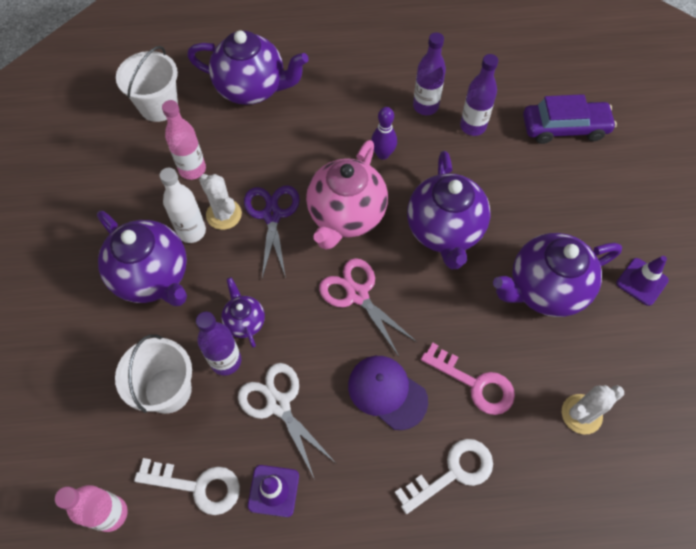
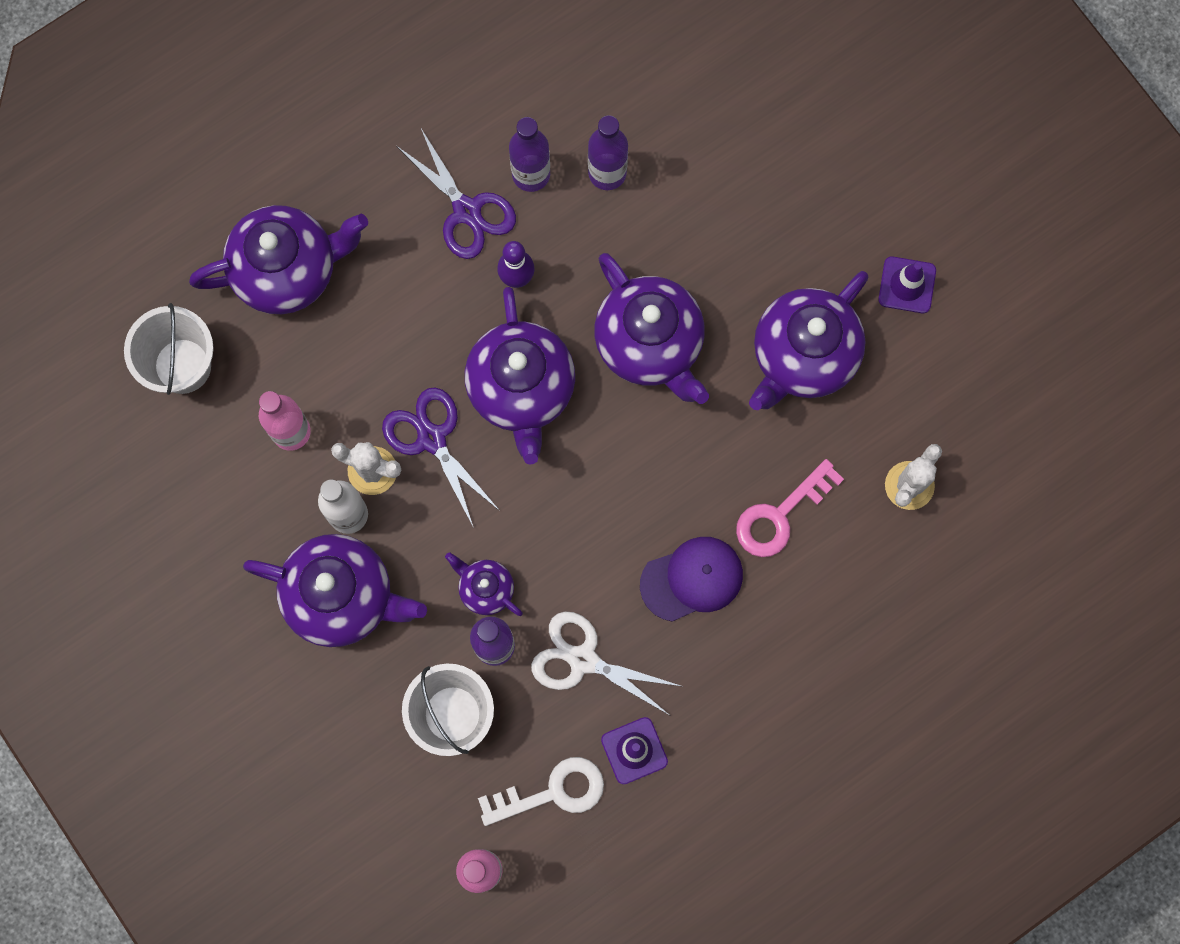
camera: 30 degrees left, 15 degrees up
(346, 216) = (522, 389): pink teapot -> purple teapot
(357, 294) = (594, 484): pink scissors -> none
(375, 107) = (467, 211): none -> purple scissors
(387, 392) = (692, 579): purple cap -> purple cap turned 150 degrees clockwise
(452, 472) = (806, 626): white key -> none
(474, 383) = (780, 515): pink key -> pink key turned 135 degrees clockwise
(564, 128) = (723, 112): purple car -> none

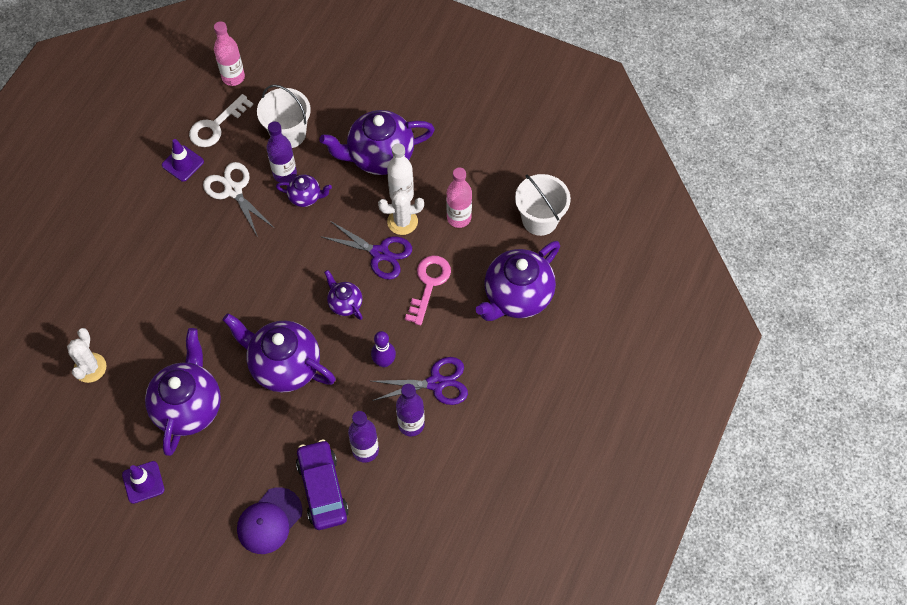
camera: 150 degrees right, 15 degrees down
(467, 211) = (436, 383): purple scissors -> purple scissors turned 150 degrees clockwise
(522, 389) = (345, 303): purple teapot -> purple teapot, size x0.50
(583, 660) = (233, 190): white scissors -> white scissors turned 120 degrees counterclockwise
(686, 154) = (323, 489): none -> purple car
(692, 579) = (194, 257): purple cap -> purple cap (269, 521)
(780, 515) = (159, 314): pink key -> pink key (428, 284)

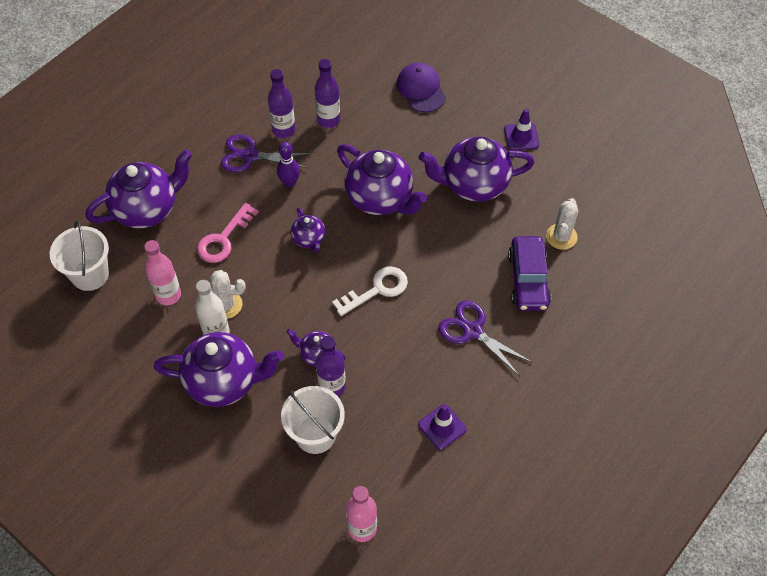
camera: 165 degrees left, 5 degrees down
(188, 406) = (474, 185): purple teapot -> purple teapot turned 60 degrees clockwise
(216, 125) = (395, 466): white key -> white key (376, 289)
(233, 190) = (392, 381): white scissors -> none
(269, 521) = (421, 89): purple cap -> purple cap turned 75 degrees counterclockwise
(323, 489) = (372, 101): purple car -> purple car (528, 280)
(380, 253) = (259, 278): purple scissors -> purple scissors (472, 331)

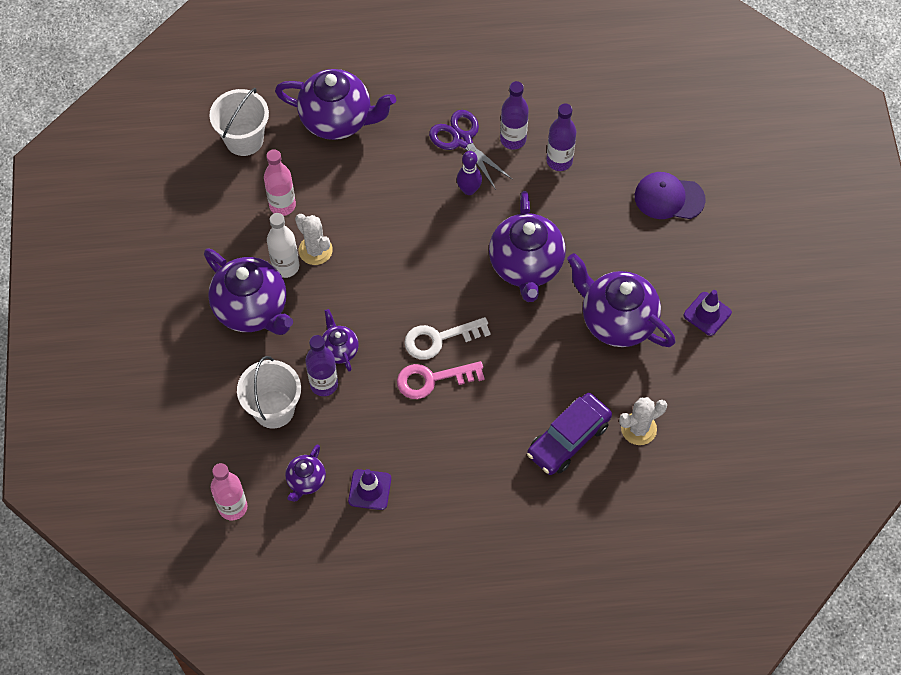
camera: 45 degrees right, 5 degrees up
(224, 239) = (369, 194): pink key -> pink key (432, 379)
(309, 239) = (432, 251): purple teapot -> purple teapot (306, 481)
(376, 289) = (439, 339): white key -> white key turned 150 degrees clockwise
(421, 89) = (669, 198): purple cap -> purple cap turned 105 degrees counterclockwise
(472, 331) = (476, 439): purple scissors -> none

